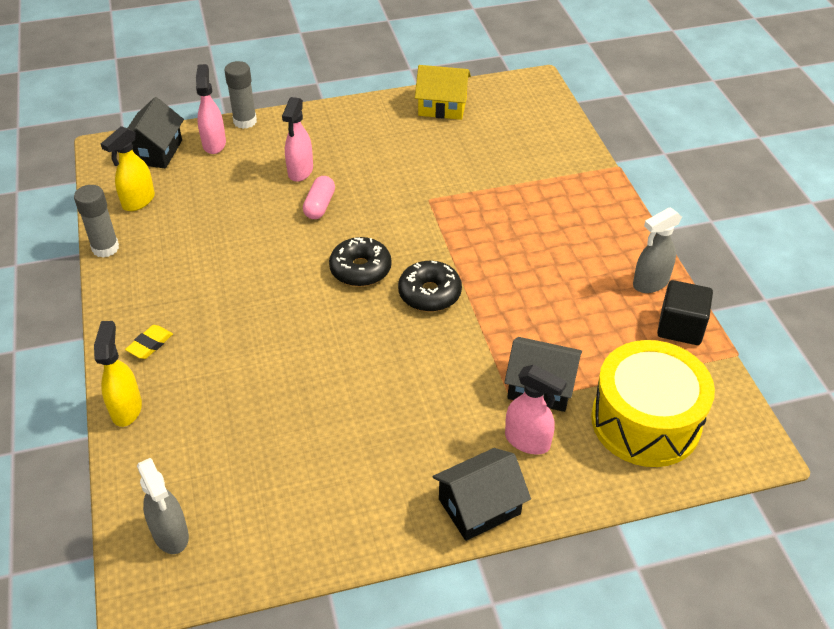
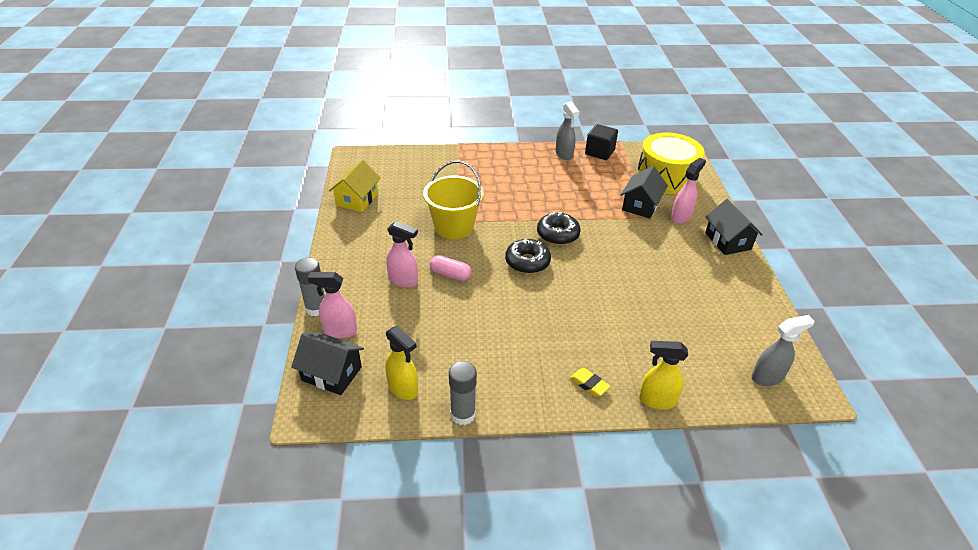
camera: 80 degrees left, 5 degrees down
(414, 194) = (454, 227): none -> yellow bucket

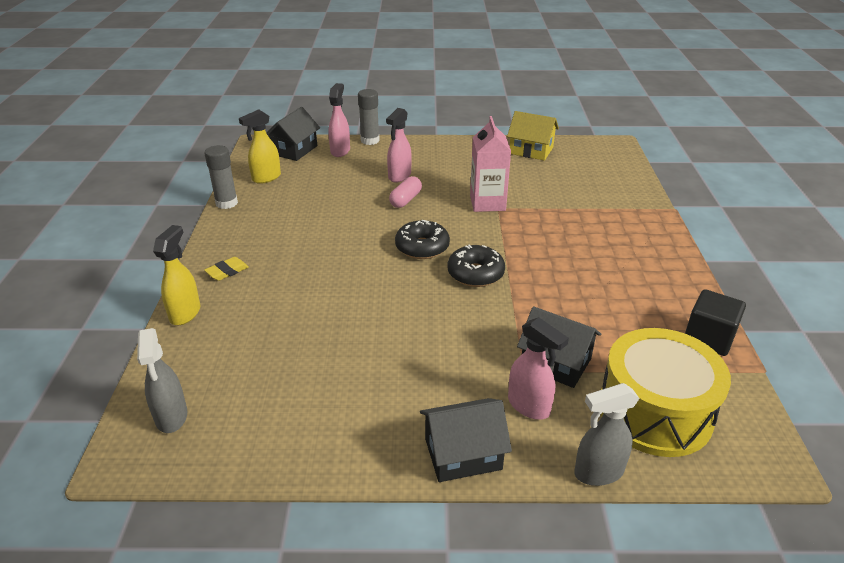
camera: 95 degrees right, 5 degrees down
(454, 227) = (487, 203): yellow bucket -> pink carton
(564, 154) = (685, 298): grey spray bottle -> grey spray bottle (598, 472)

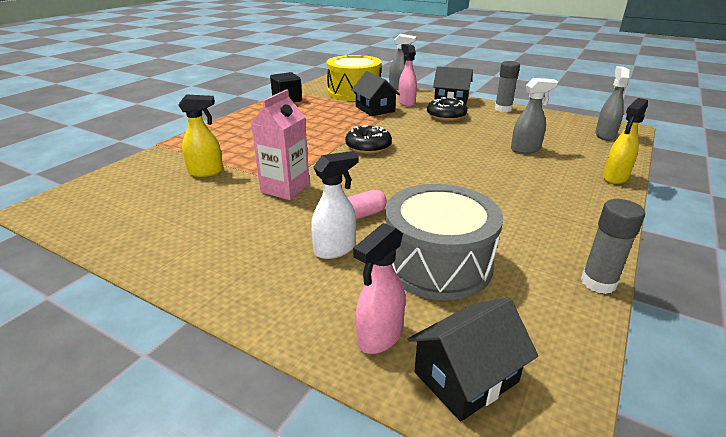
camera: 150 degrees left, 5 degrees down
(227, 271) = (582, 198): yellow eraser -> none
(266, 178) = (534, 314): yellow spray bottle -> yellow spray bottle (206, 172)
(291, 333) = (525, 149): none -> grey spray bottle
(330, 186) = (437, 263): none -> grey drum
(370, 140) = (307, 346): grey glue stick -> grey glue stick (503, 109)
(399, 176) = (335, 249): pink spray bottle -> white spray bottle
(422, 247) = (389, 171): black donut -> black donut (446, 116)
(531, 150) = (132, 233): yellow house -> none

